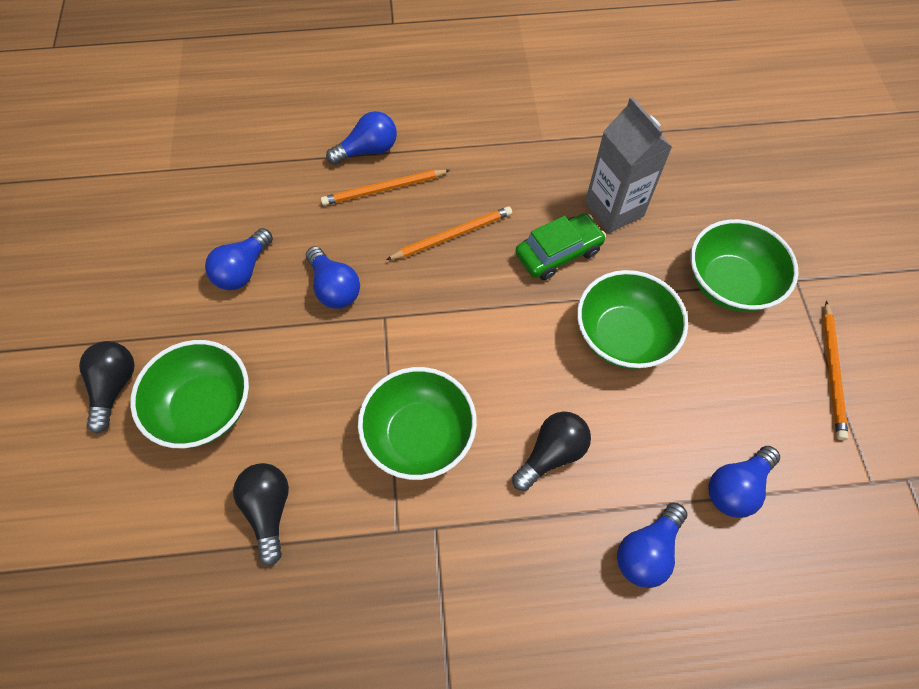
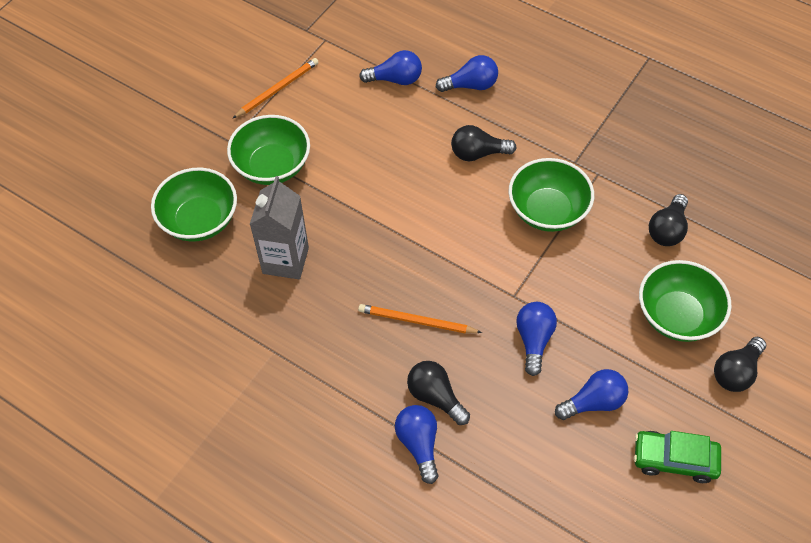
camera: 140 degrees left, 5 degrees down
(368, 150) = (419, 444): blue light bulb -> blue light bulb turned 60 degrees clockwise
(383, 189) = (435, 397): orange pencil -> black light bulb
(558, 253) = (356, 258): green car -> green car (674, 460)
(623, 336) = (372, 182): green bowl -> green bowl (200, 220)

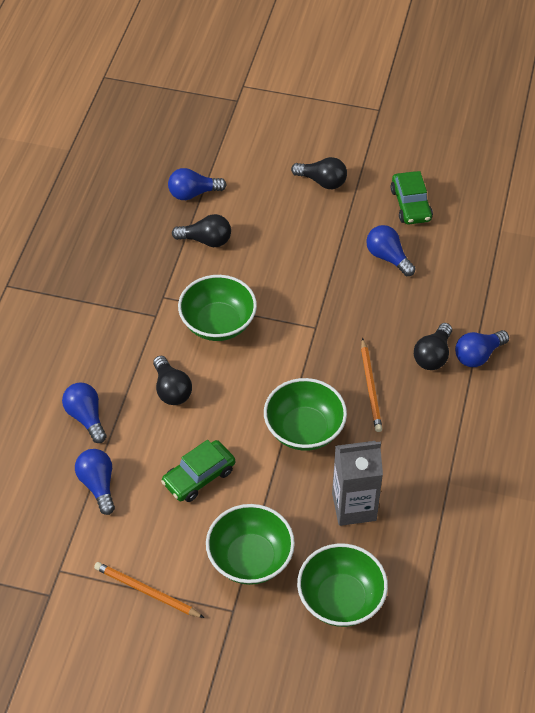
camera: 110 degrees left, 5 degrees down
(372, 150) = (199, 477): none -> green car
(534, 340) = (351, 305): blue light bulb -> blue light bulb (193, 193)
(677, 316) = (288, 221): green bowl -> green bowl (304, 429)

